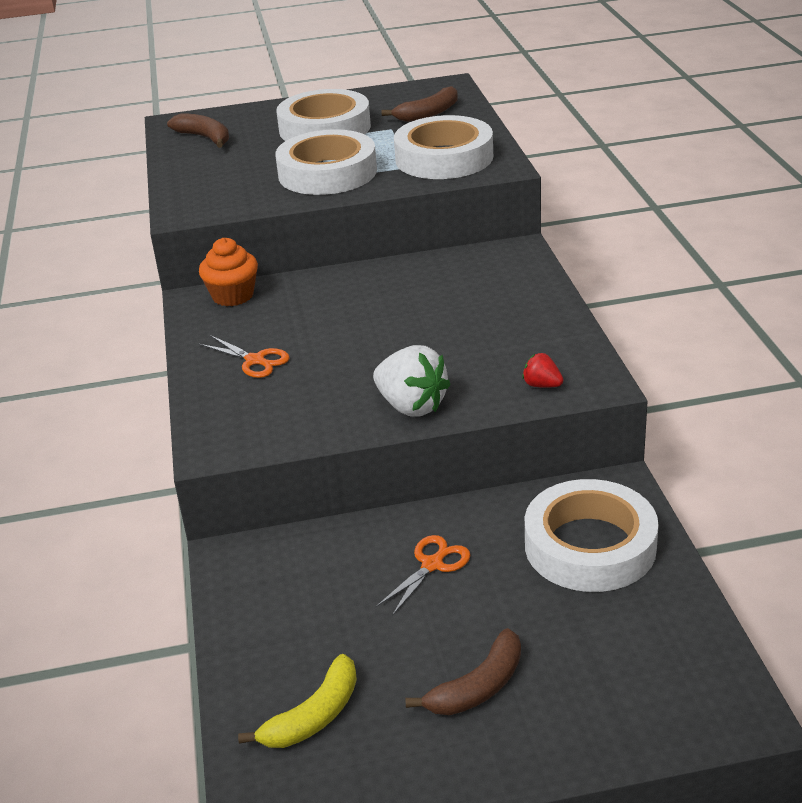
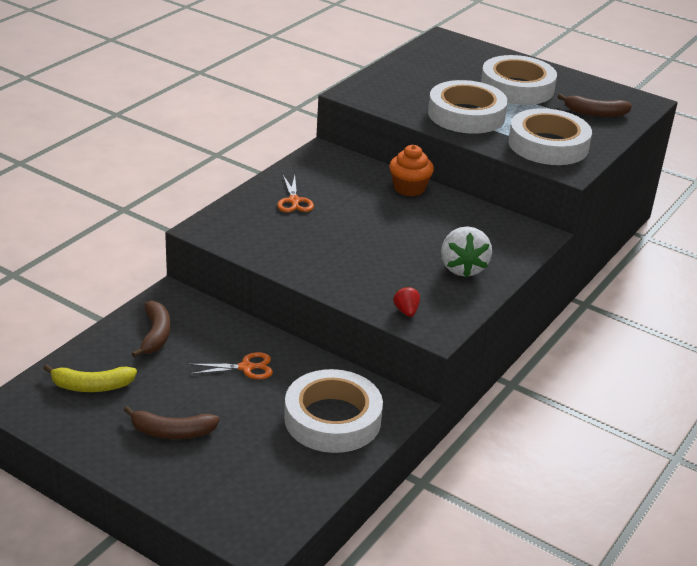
camera: 40 degrees right, 0 degrees up
(205, 138) = (442, 56): brown banana -> brown banana (155, 335)
(233, 296) = (342, 161): orange cupcake -> orange cupcake (409, 188)
(411, 406) = (323, 274): white strawberry -> white strawberry (462, 268)

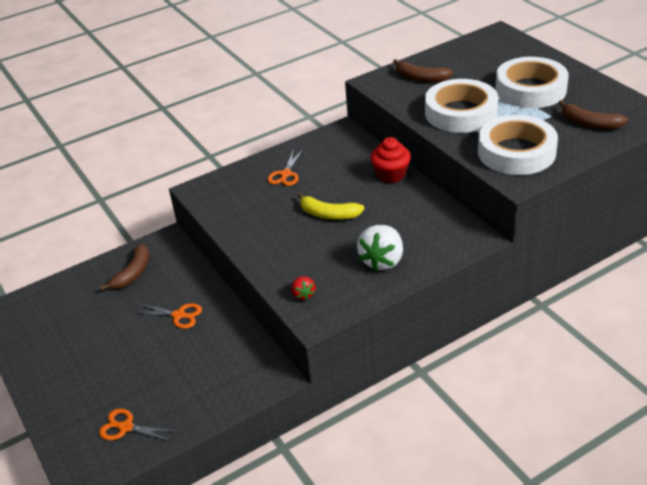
camera: 30 degrees right, 5 degrees up
(91, 386) = (60, 308): yellow banana -> yellow banana (329, 214)
(172, 432) = (88, 360): brown banana -> brown banana (421, 78)
(271, 486) = (126, 427): none -> orange scissors
(332, 419) = (213, 377): white tape -> none
(406, 311) = (303, 294): red strawberry -> red strawberry turned 150 degrees clockwise
(409, 188) = (391, 175): orange cupcake -> red cupcake

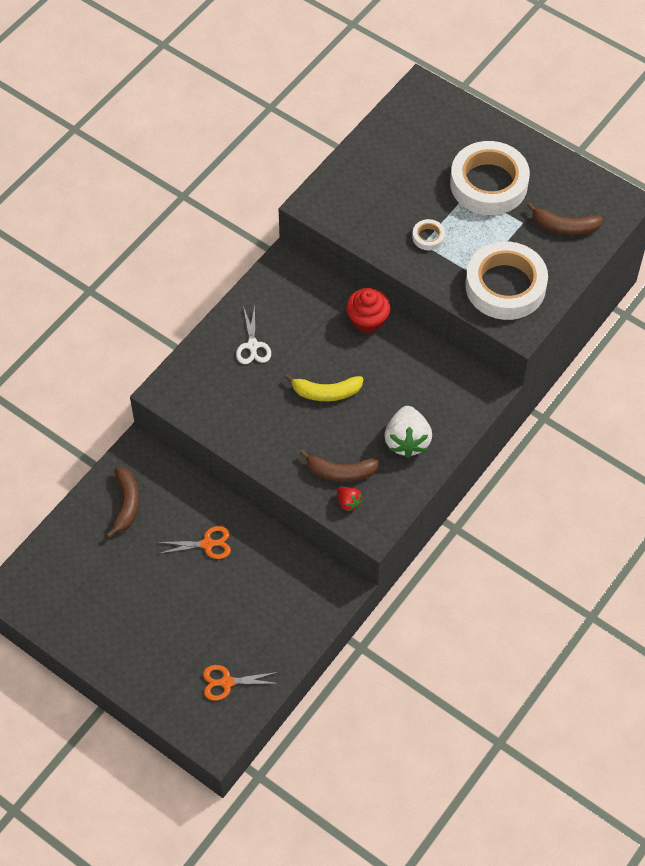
camera: 25 degrees left, 20 degrees up
(285, 174) = (252, 346): orange scissors -> white scissors
(421, 78) = (363, 187): brown banana -> brown banana (340, 472)
(461, 113) = (428, 237): white tape -> white tape, size x0.41

